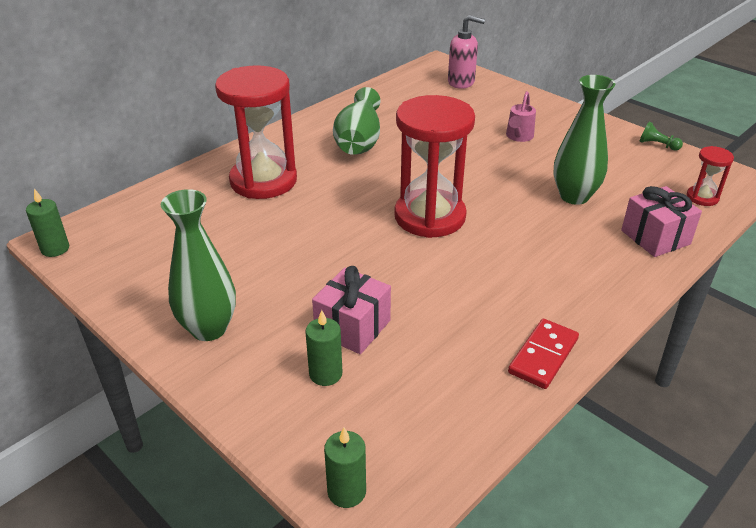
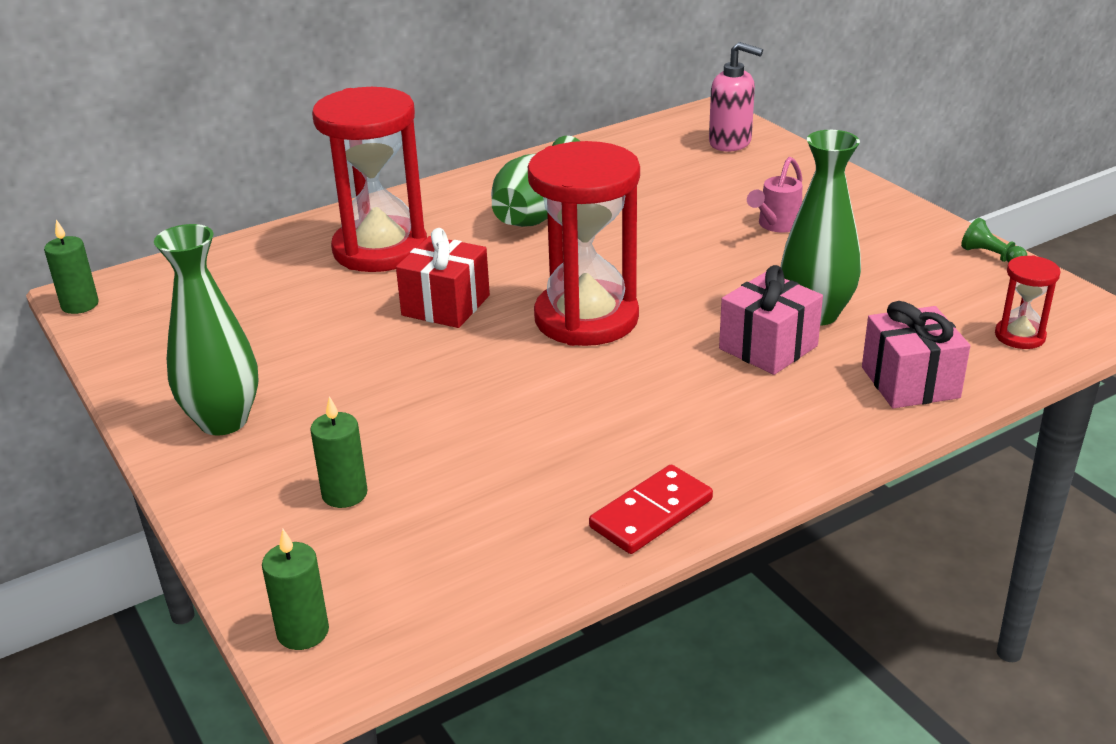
camera: 15 degrees right, 5 degrees down
(329, 218) = (445, 305): none -> red gift
(352, 327) = (408, 443): pink gift -> pink gift (768, 347)

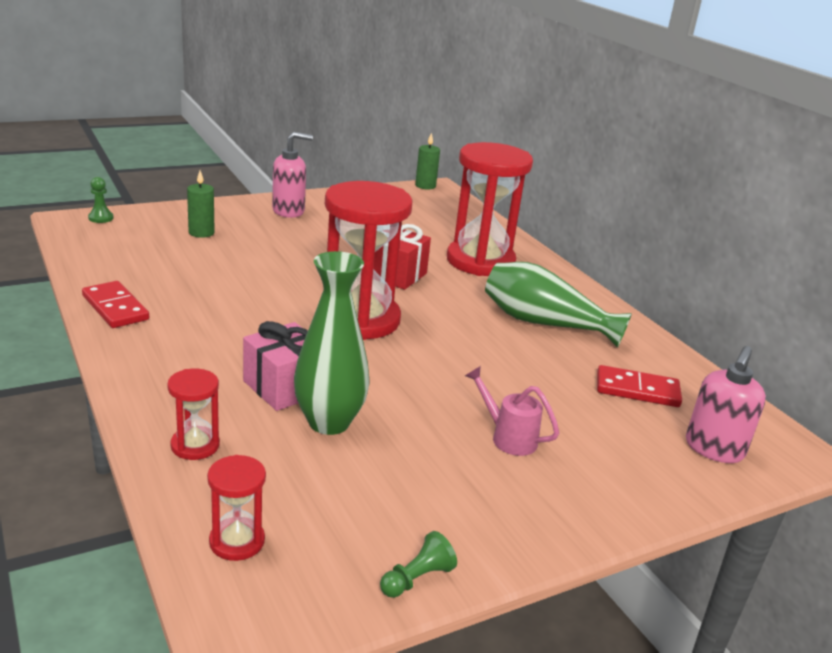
camera: 90 degrees right, 5 degrees down
(223, 421) = (289, 211): green vase -> pink soap dispenser
(303, 632) = (101, 218): green candle -> green pawn
(653, 168) = (637, 390): none -> red domino
(910, 382) = (195, 445): pink gift -> red hourglass

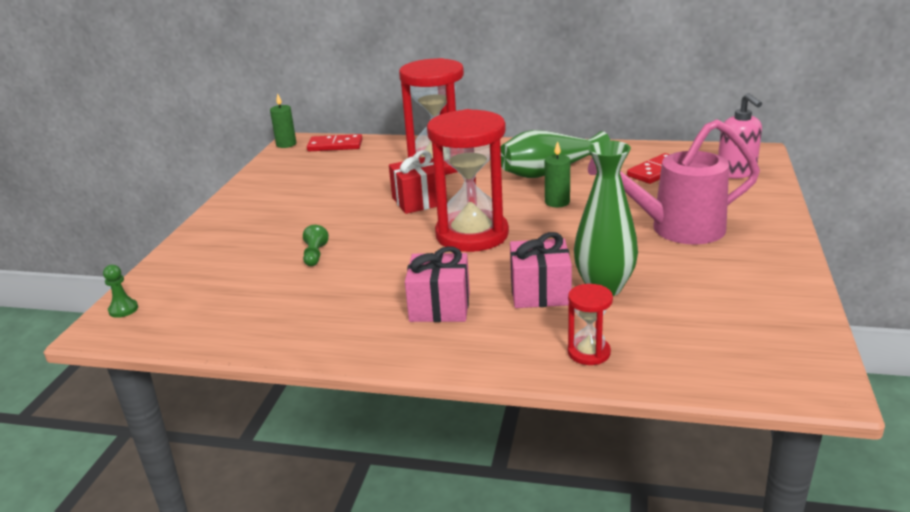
camera: 45 degrees left, 0 degrees up
(115, 308) = (325, 341): red domino -> red domino (335, 145)
(201, 233) = (232, 263): green candle -> green candle (557, 202)
(212, 342) = (440, 307): none -> pink gift
(237, 541) = (723, 364): red hourglass -> none
(289, 211) = (248, 212): pink soap dispenser -> none
(417, 578) = (802, 307): green pawn -> green pawn (315, 255)
(507, 437) = (675, 229): pink watering can -> pink watering can, size x2.07

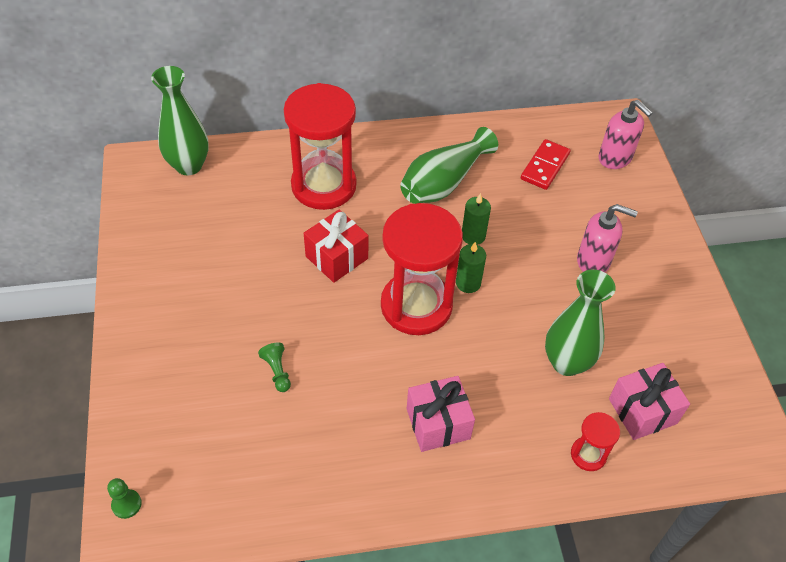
camera: 25 degrees left, 25 degrees up
(286, 144) = (127, 171): green candle -> green candle (468, 283)
(335, 145) = (189, 165): red domino -> green vase
(540, 292) = (516, 382): pink gift -> pink gift (642, 411)
(675, 229) = (593, 261): pink watering can -> pink soap dispenser

